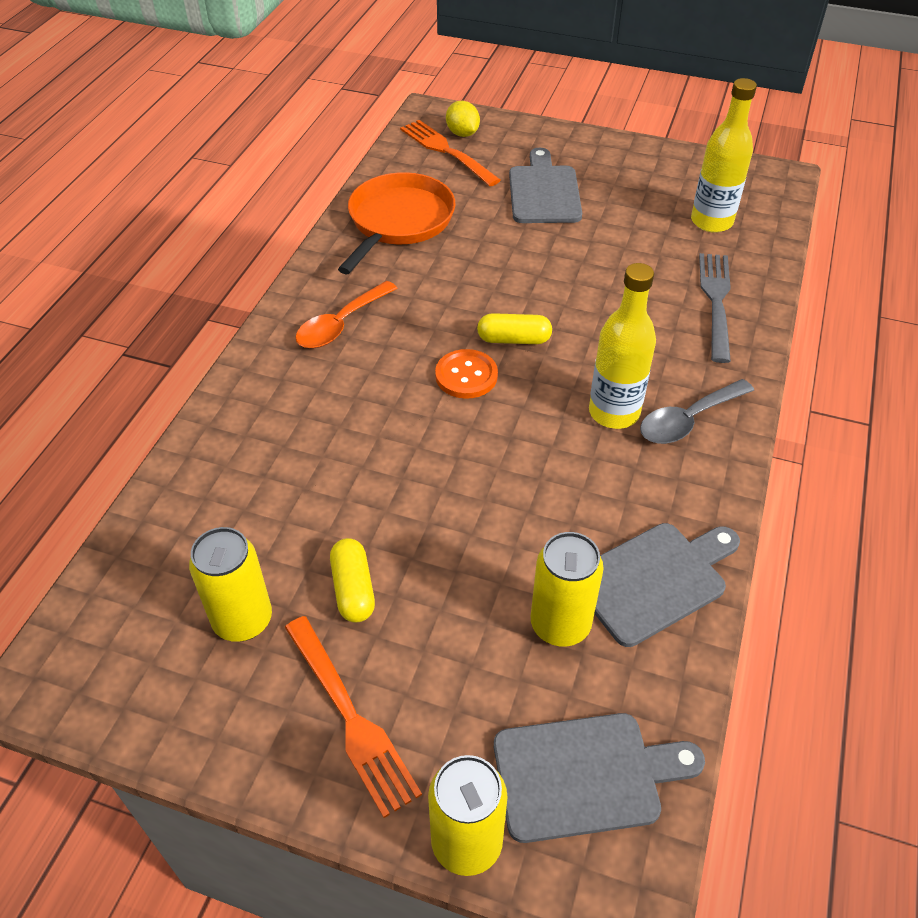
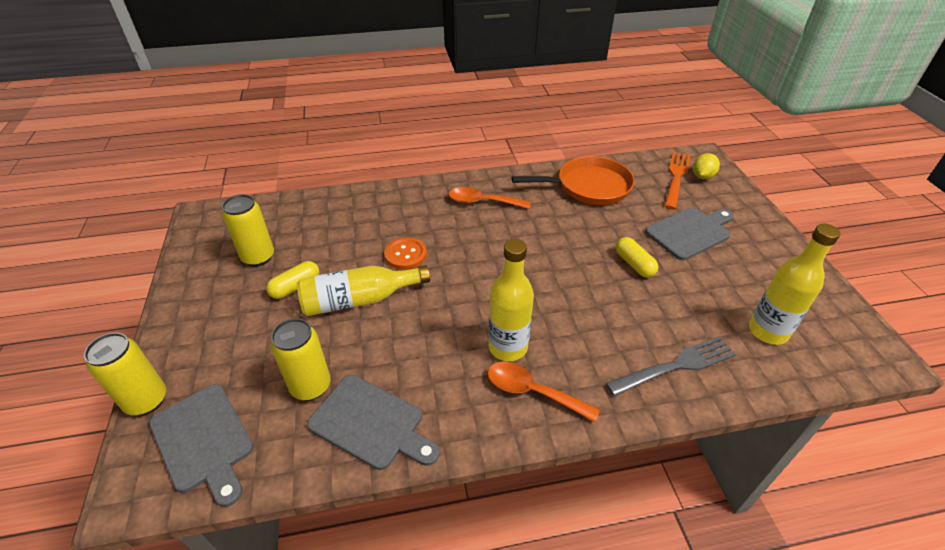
camera: 60 degrees right, 5 degrees down
(351, 718) = (212, 321): orange fork -> none
(435, 523) = (359, 299): none -> yellow bottle
(466, 376) = (484, 266): orange button -> orange button (405, 254)
(514, 339) = (533, 274): yellow capsule -> yellow capsule (634, 264)
(688, 420) = (532, 391): grey spoon -> orange spoon

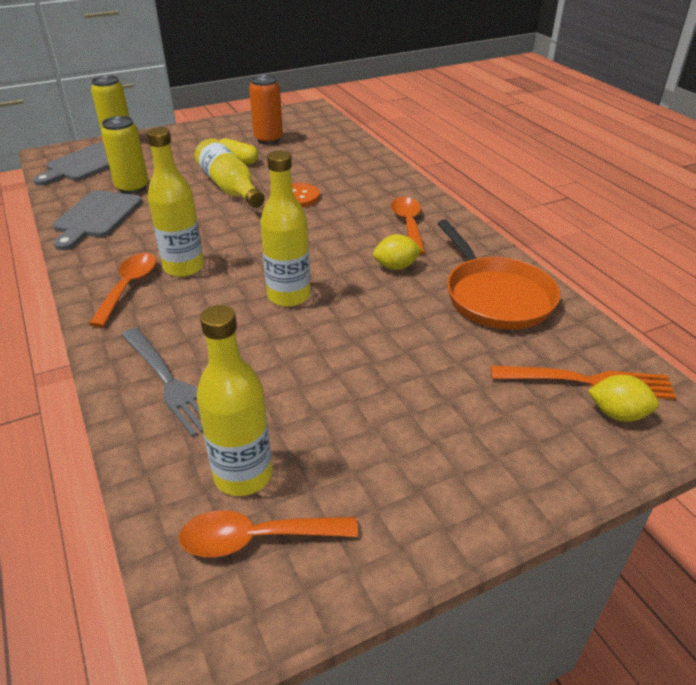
camera: 75 degrees right, 5 degrees down
(258, 257) = (268, 139): yellow can -> orange can
(542, 220) = (396, 267): none -> yellow lemon
(569, 283) = (289, 296): none -> yellow bottle
(634, 264) = (342, 343): yellow capsule -> none
(690, 232) = (442, 397): grey cutting board -> none
(817, 331) = (256, 538): none -> orange spoon

